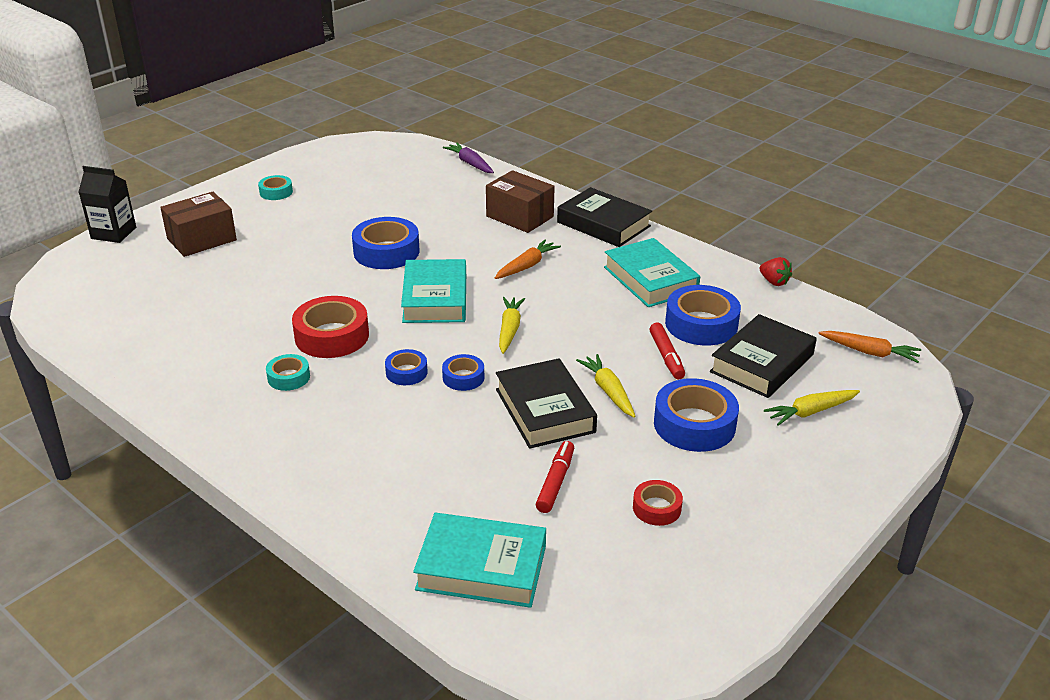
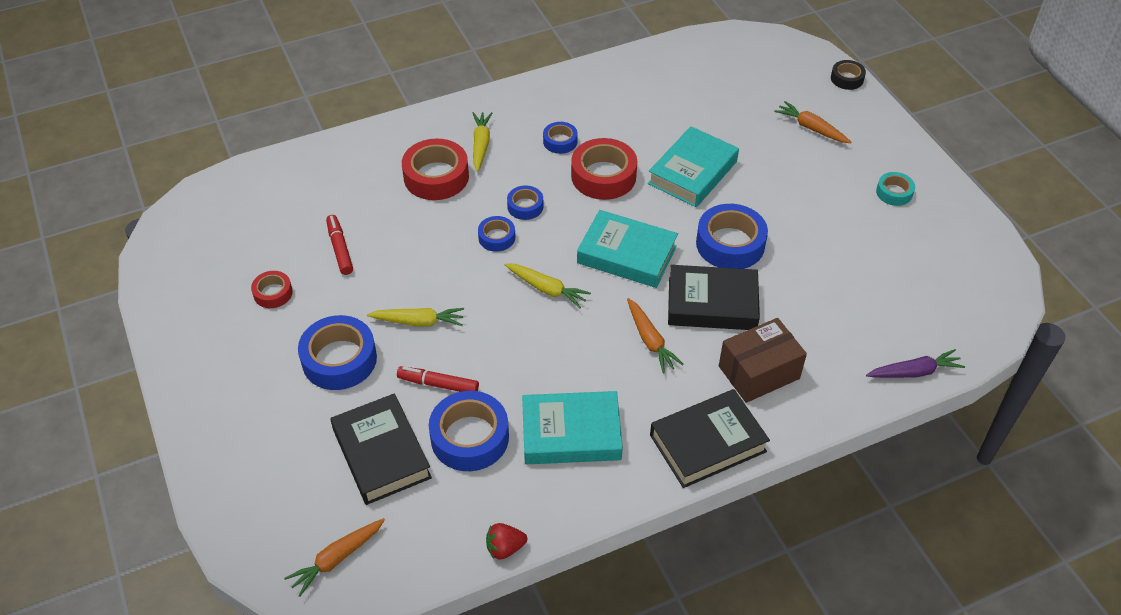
camera: 115 degrees right, 15 degrees up
(113, 233) = (847, 79): black carton -> black tape
(201, 239) = (811, 128): brown box -> orange carrot
(288, 377) = (560, 141): turquoise tape -> blue tape
(395, 449) = (436, 176): none -> red tape
(481, 567) = (294, 186): turquoise book -> turquoise book (692, 172)
(545, 410) = (422, 272): black book -> black book (712, 304)
(556, 482) = (340, 249): red marker -> red marker turned 150 degrees counterclockwise
(810, 412) = (295, 451): yellow carrot -> yellow carrot (481, 145)

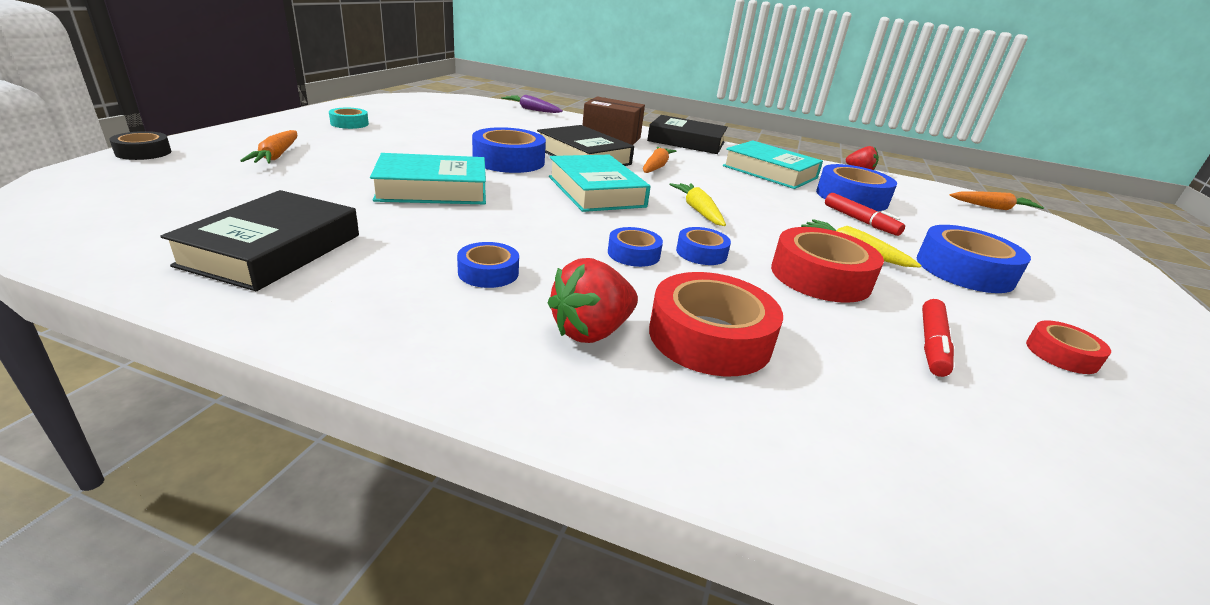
camera: 140 degrees left, 20 degrees down
(381, 454) = (937, 220): black book -> black book (273, 250)
(481, 145) = (591, 331): yellow carrot -> red strawberry
(603, 176) = (510, 228): red tape -> red tape (820, 277)

